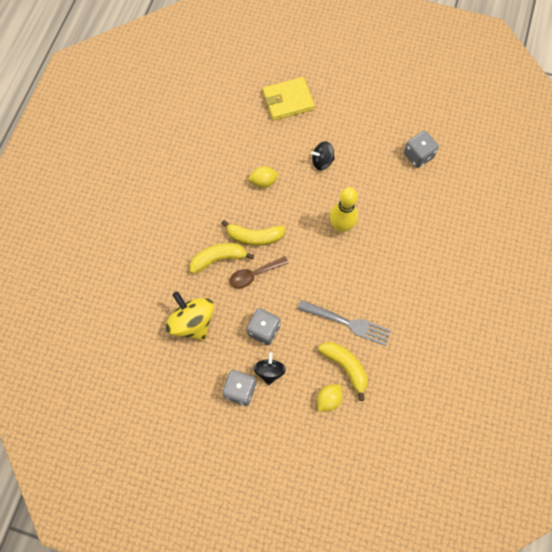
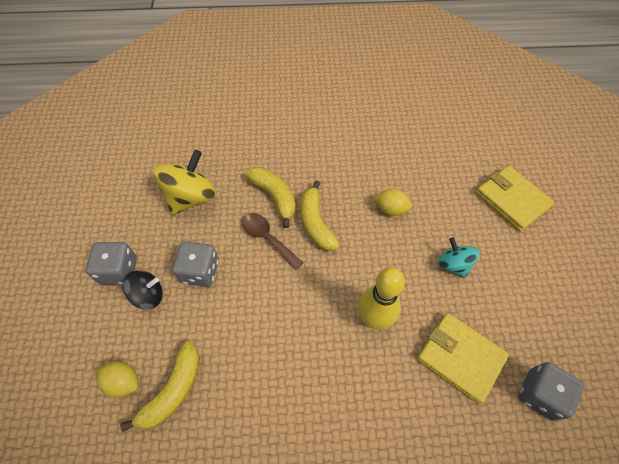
camera: 70 degrees right, 10 degrees down
(263, 181) = (390, 209): yellow lemon -> yellow lemon turned 45 degrees counterclockwise
(322, 161) = (453, 264): black spinning top -> turquoise spinning top
(347, 323) = (237, 371): grey fork -> none
(383, 187) = (460, 357): none -> yellow wallet

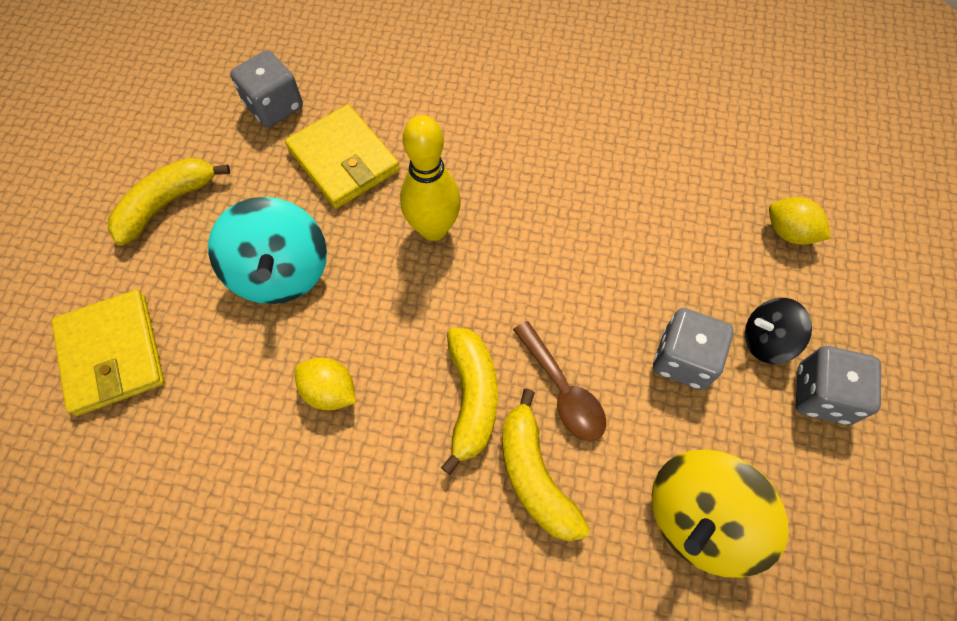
camera: 165 degrees left, 5 degrees up
(173, 390) = (721, 208): yellow banana -> yellow banana (167, 203)
(453, 264) = (281, 272): turquoise spinning top -> turquoise spinning top, size x1.70

